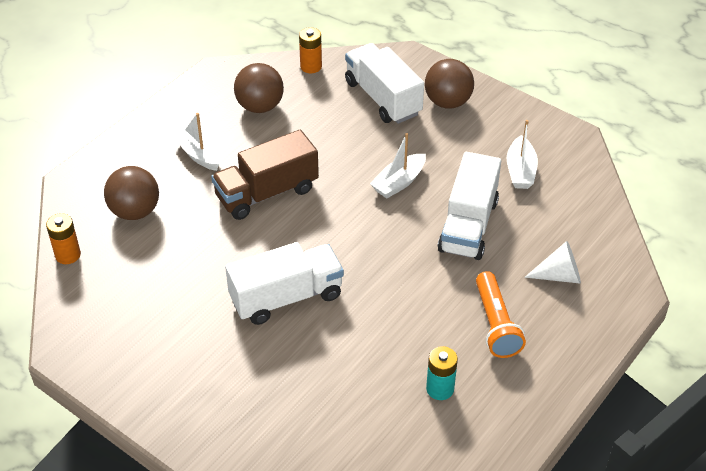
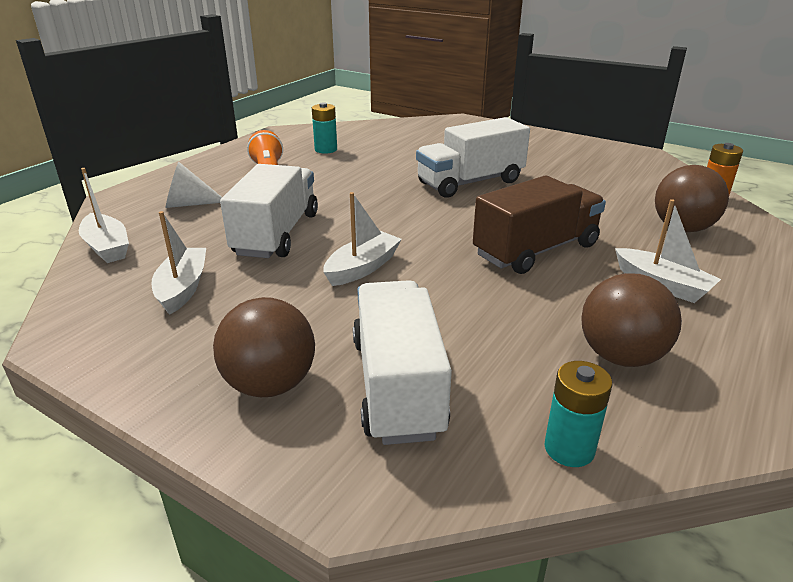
camera: 175 degrees right, 15 degrees down
(311, 66) = (569, 449): orange battery -> turquoise battery
(383, 98) = (397, 385): white truck -> white truck turned 150 degrees counterclockwise
(598, 217) = (107, 247): none -> white boat

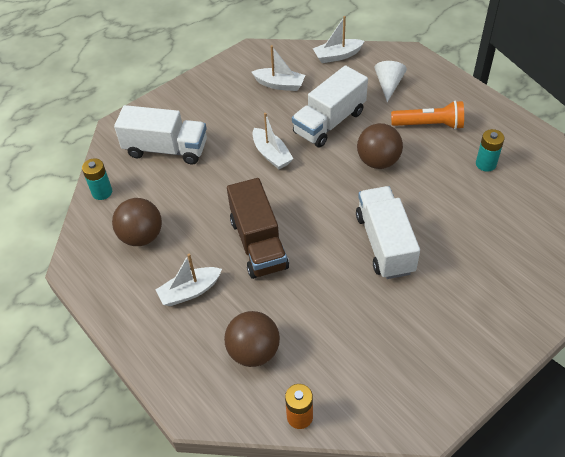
camera: 110 degrees right, 20 degrees up
(270, 384) = (188, 111): brown ball -> brown ball (378, 161)
(277, 234) = (329, 122): white truck -> white truck turned 105 degrees clockwise

